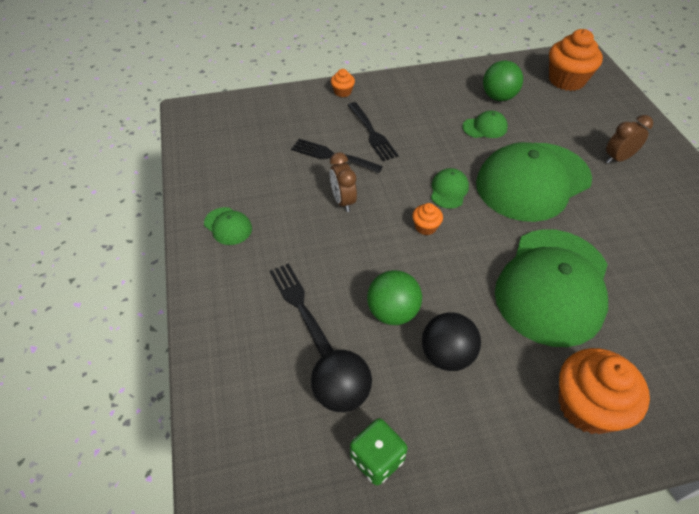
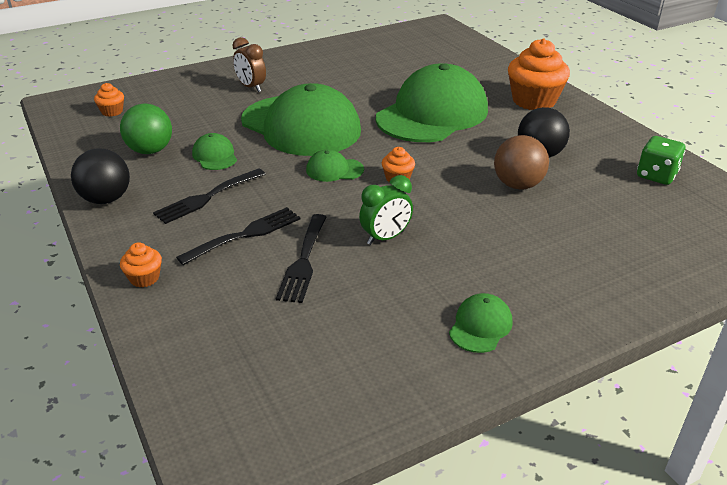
camera: 105 degrees left, 15 degrees down
(299, 305) = (553, 240): black fork -> black fork (207, 197)
(341, 393) = (621, 199): black ball -> black ball (106, 199)
(343, 201) = (385, 238): brown clock -> green clock
(392, 312) = (517, 185): green ball -> brown ball
(552, 286) = (432, 114): green cap -> green cap turned 60 degrees counterclockwise
(566, 80) = (112, 111): orange cupcake -> orange cupcake, size x0.47

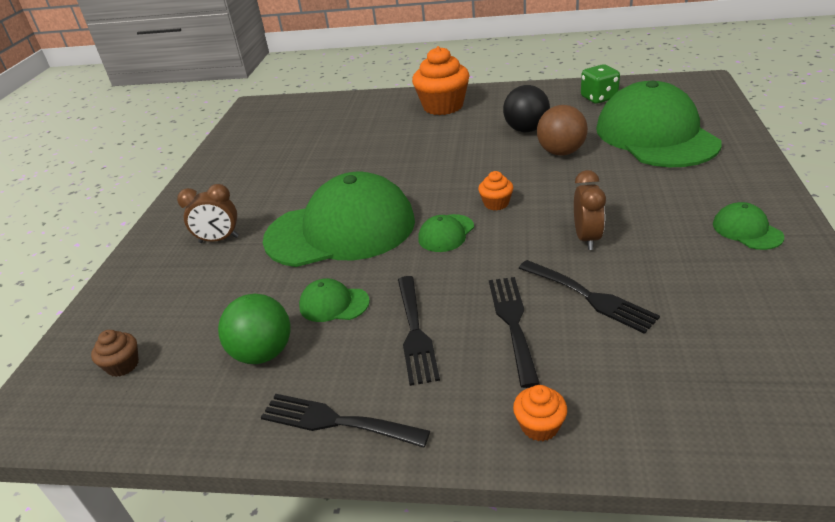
camera: 50 degrees left, 0 degrees up
(106, 199) = (336, 421): black ball -> black fork
(112, 111) = (123, 365): orange cupcake -> brown cupcake
(385, 238) = (587, 238): green clock -> brown clock
(432, 114) = (408, 155): green cap -> green cap (655, 135)

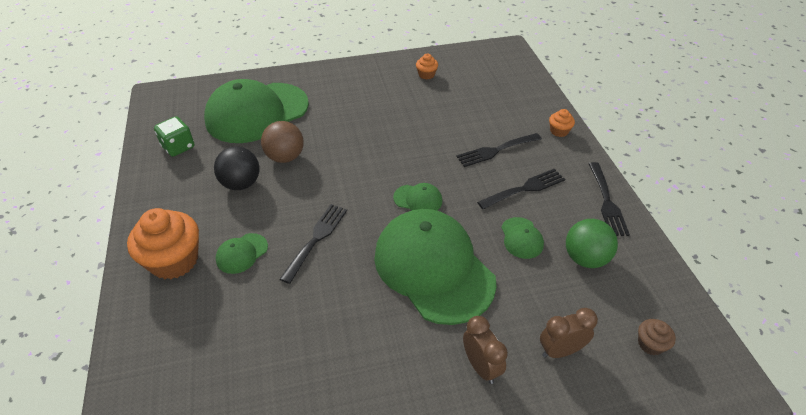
camera: 115 degrees left, 10 degrees up
(496, 203) = (371, 180): orange cupcake -> orange cupcake (426, 75)
(587, 238) = (403, 132): brown clock -> brown clock (560, 350)
(590, 297) = (460, 125): black fork -> black fork (316, 239)
(747, 230) = (377, 77): green cap -> green cap (242, 253)

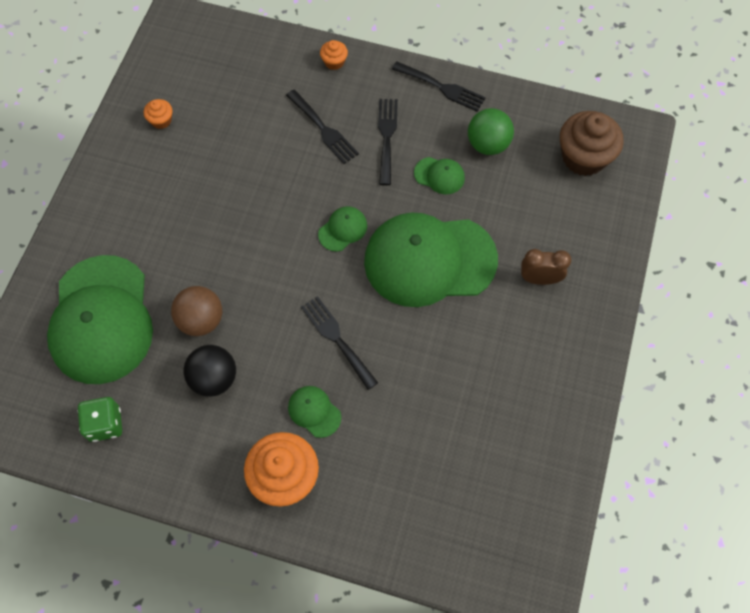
camera: 60 degrees left, 20 degrees up
(242, 253) = (314, 411): green cap -> green cap turned 150 degrees clockwise
(496, 150) = (323, 129): black fork -> black fork turned 45 degrees counterclockwise
(560, 350) = (556, 218): brown clock -> none
(650, 344) = (584, 157): brown cupcake -> brown cupcake, size x2.13

